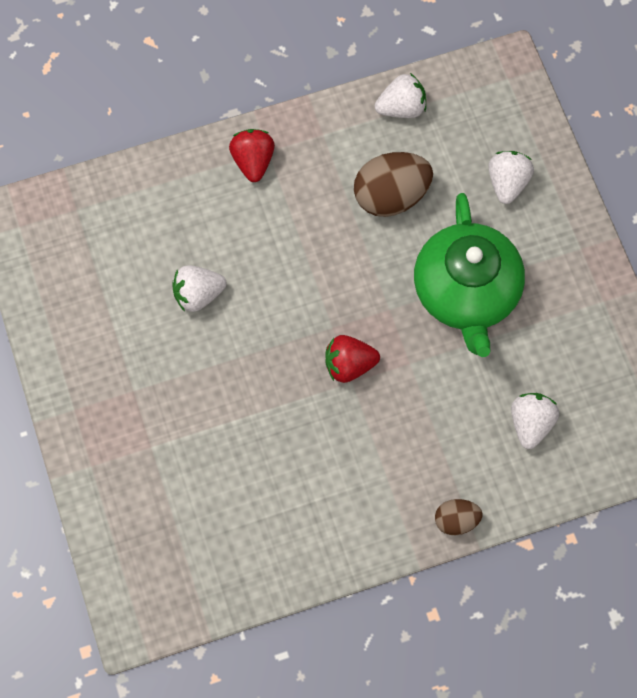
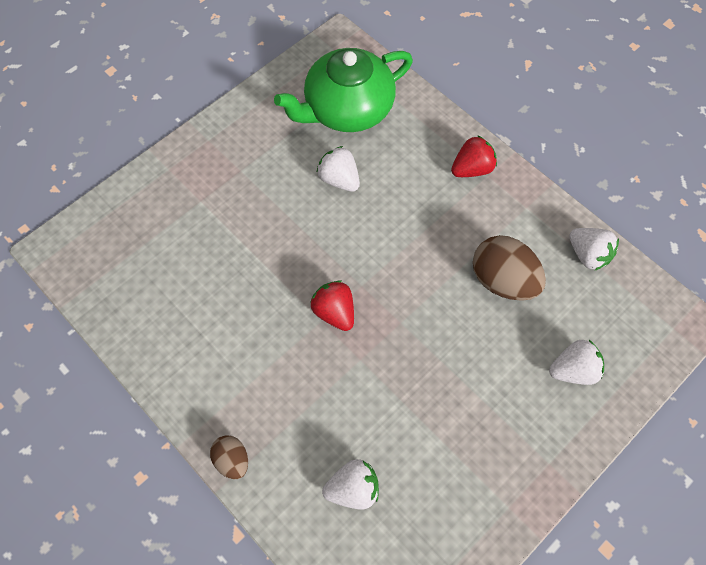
camera: 65 degrees right, 5 degrees down
(466, 292) = (449, 379): green teapot -> green teapot (347, 109)

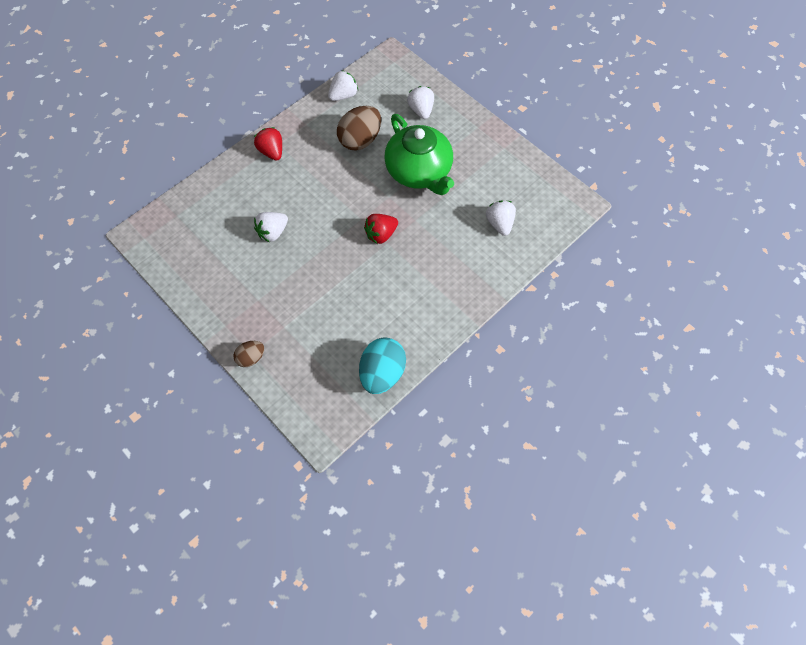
camera: 90 degrees left, 0 degrees up
(122, 316) = (382, 373): none -> turquoise egg
(232, 460) = (486, 291): brown egg -> brown egg (251, 358)
(347, 109) = (208, 228): green teapot -> green teapot (419, 172)

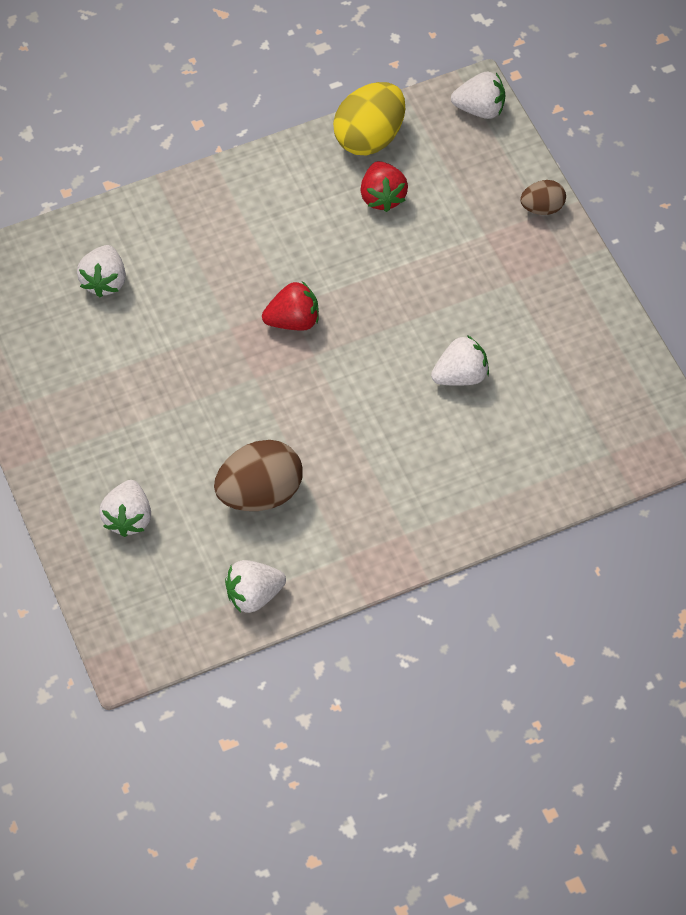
camera: 160 degrees left, 5 degrees down
(272, 152) = (420, 520): red strawberry -> red strawberry (382, 197)
(314, 422) = (480, 109): none -> white strawberry
(382, 373) = (369, 137): turquoise egg -> yellow egg
(419, 172) = (186, 404): green teapot -> none

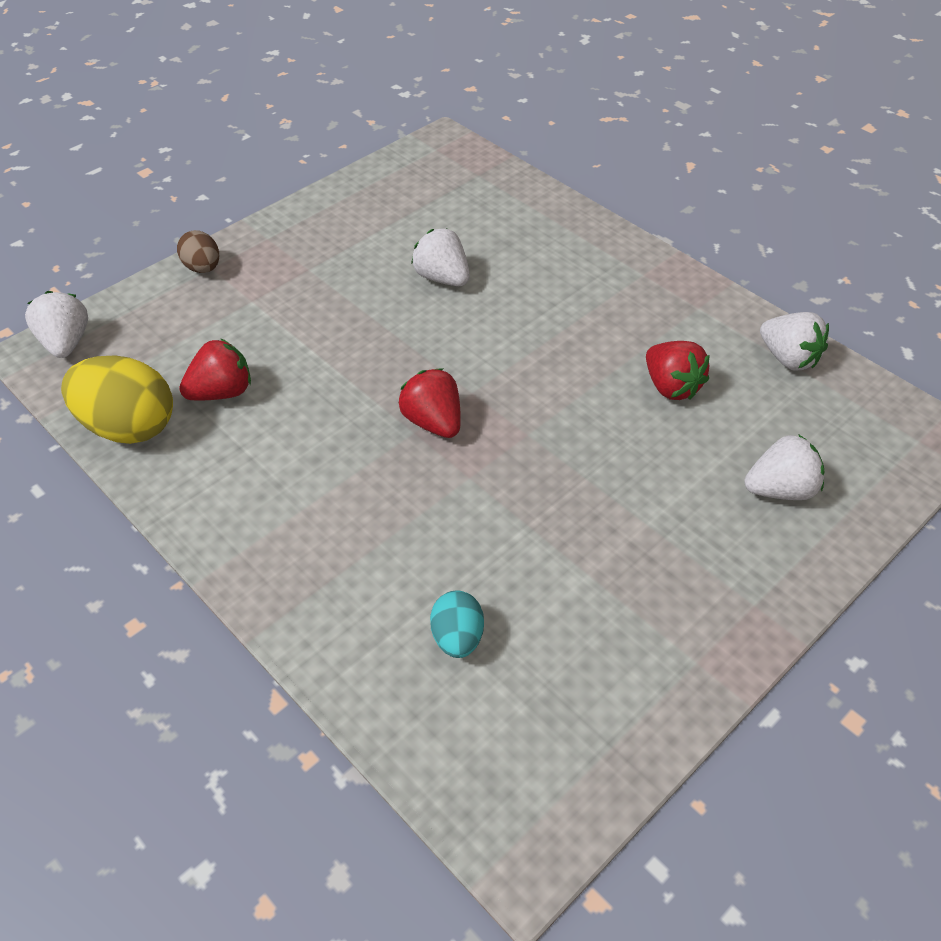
camera: 110 degrees left, 10 degrees down
(104, 281) = (457, 637): white strawberry -> turquoise egg
(260, 493) = (671, 387): brown egg -> red strawberry

